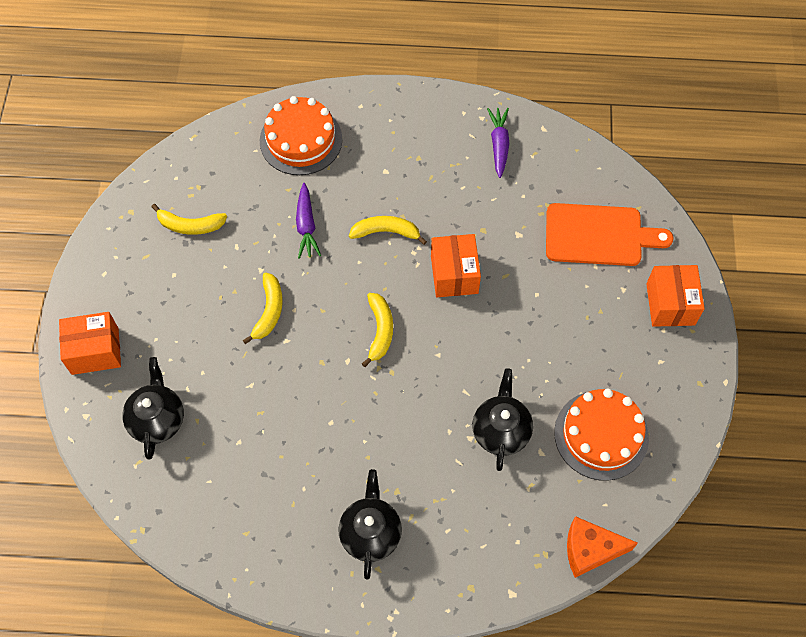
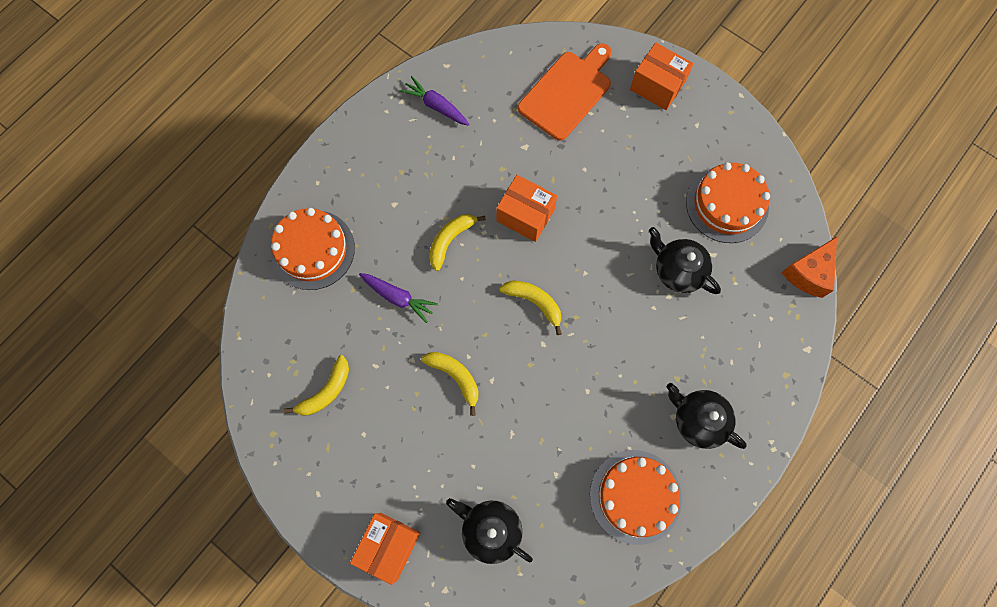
camera: 55 degrees left, 10 degrees up
(263, 519) = (635, 496): none -> orange cake

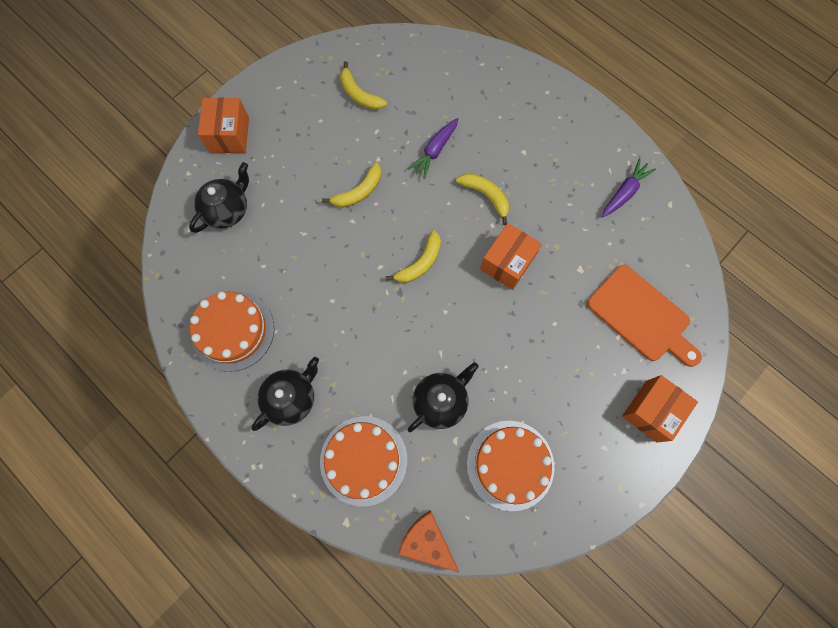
camera: 95 degrees right, 0 degrees up
(312, 249) = (484, 87): orange cake -> orange cake (363, 460)
(389, 546) = (229, 135): orange box -> orange box turned 60 degrees clockwise

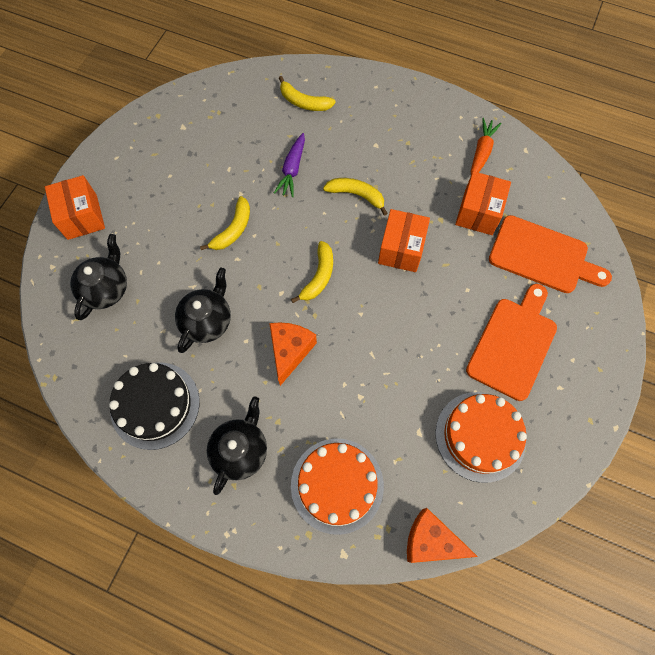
camera: 20 degrees left, 5 degrees down
(233, 330) = (155, 405): orange cake -> black cake
(359, 94) = (199, 140): yellow banana -> yellow banana (304, 102)
(367, 324) = (290, 351): none -> orange cheese
(441, 401) = (390, 400): black teapot -> black teapot (207, 321)
(577, 390) = (513, 344): none -> orange cutting board
(625, 192) = (481, 152): purple carrot -> orange carrot
(651, 411) = (587, 338): orange box -> orange box (478, 212)

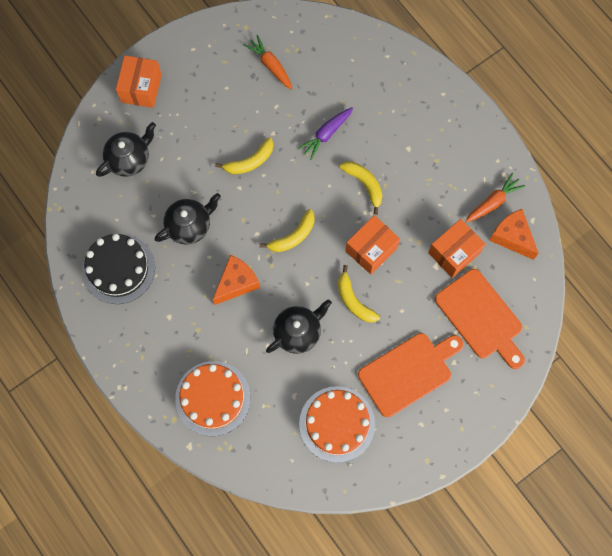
camera: 30 degrees right, 5 degrees up
(201, 136) = (270, 65): none -> orange carrot
(240, 450) = (160, 335): black teapot -> black teapot (298, 332)
(304, 102) = (372, 77): yellow banana -> yellow banana (354, 300)
(431, 541) = (254, 473): orange cheese -> orange cheese (512, 237)

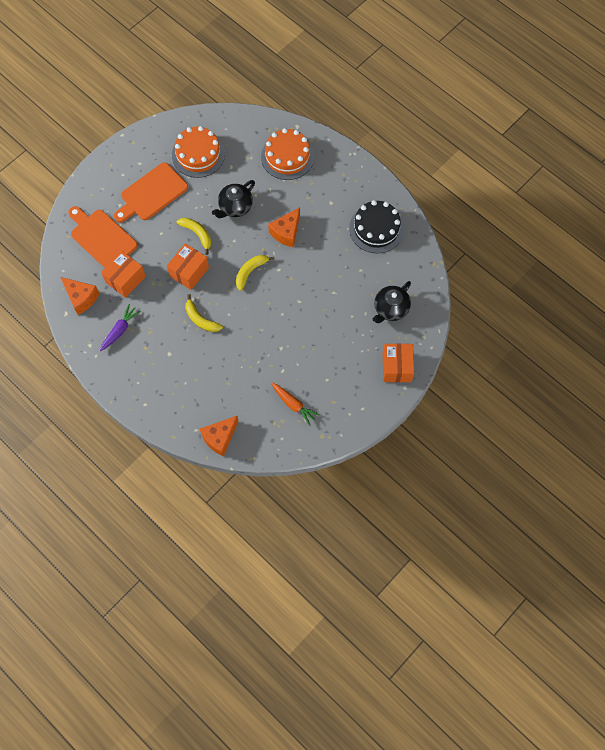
camera: 170 degrees right, 5 degrees down
(189, 225) = (331, 267): black teapot -> none
(250, 161) = (294, 322): yellow banana -> none
(326, 134) = (237, 354): purple carrot -> purple carrot (120, 330)
(361, 43) = (220, 438): none -> orange cheese
(493, 202) = (97, 322): orange carrot -> none

